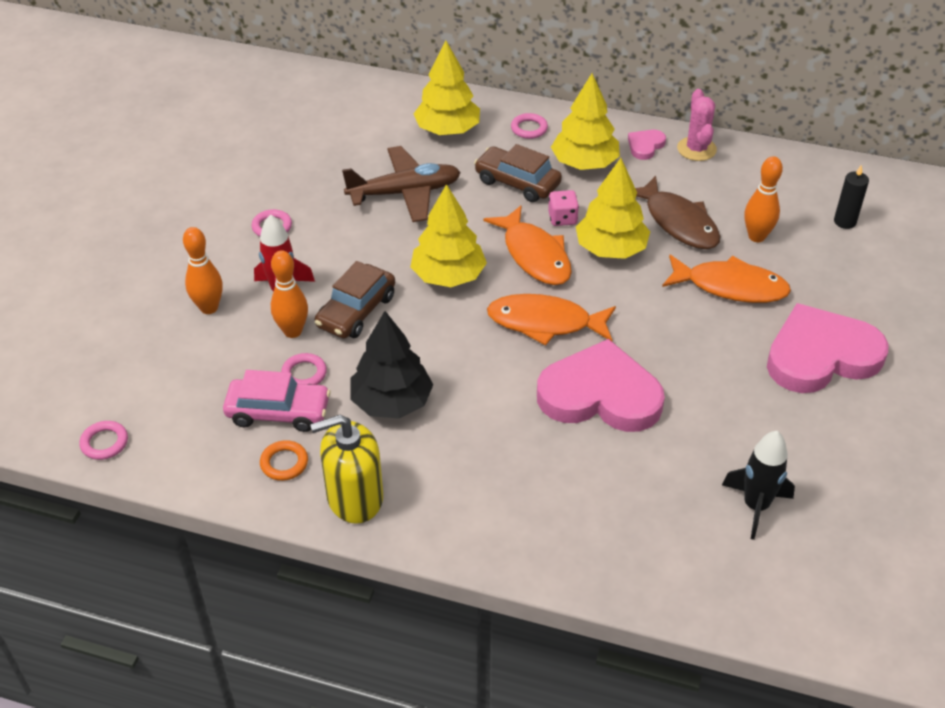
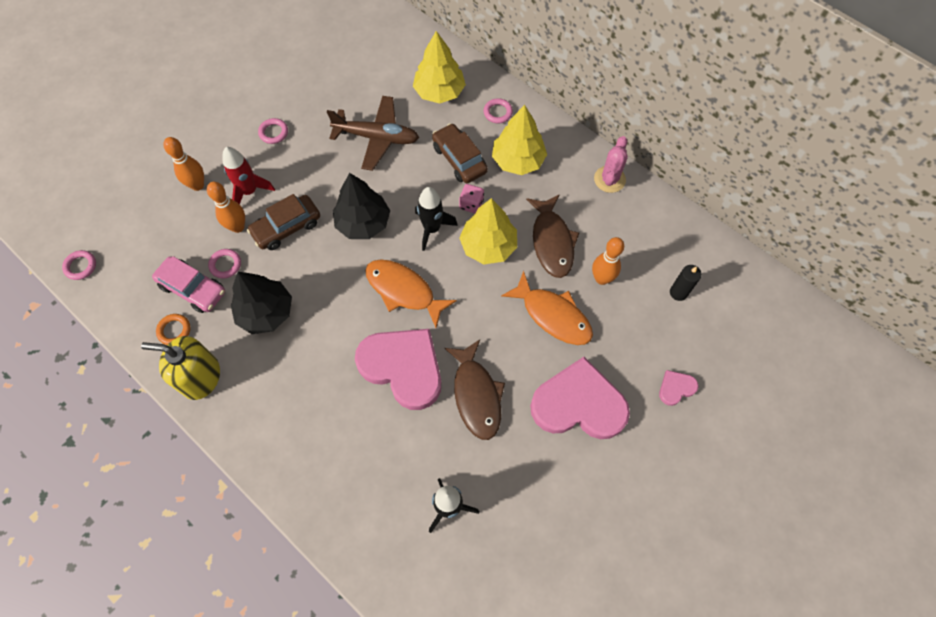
camera: 25 degrees right, 20 degrees up
(448, 276) = (363, 223): yellow tree -> black tree
(534, 255) = (432, 229): orange fish -> black rocket
(645, 146) = (573, 161): pink heart -> pink heart (676, 388)
(704, 389) = (476, 395): none -> brown fish

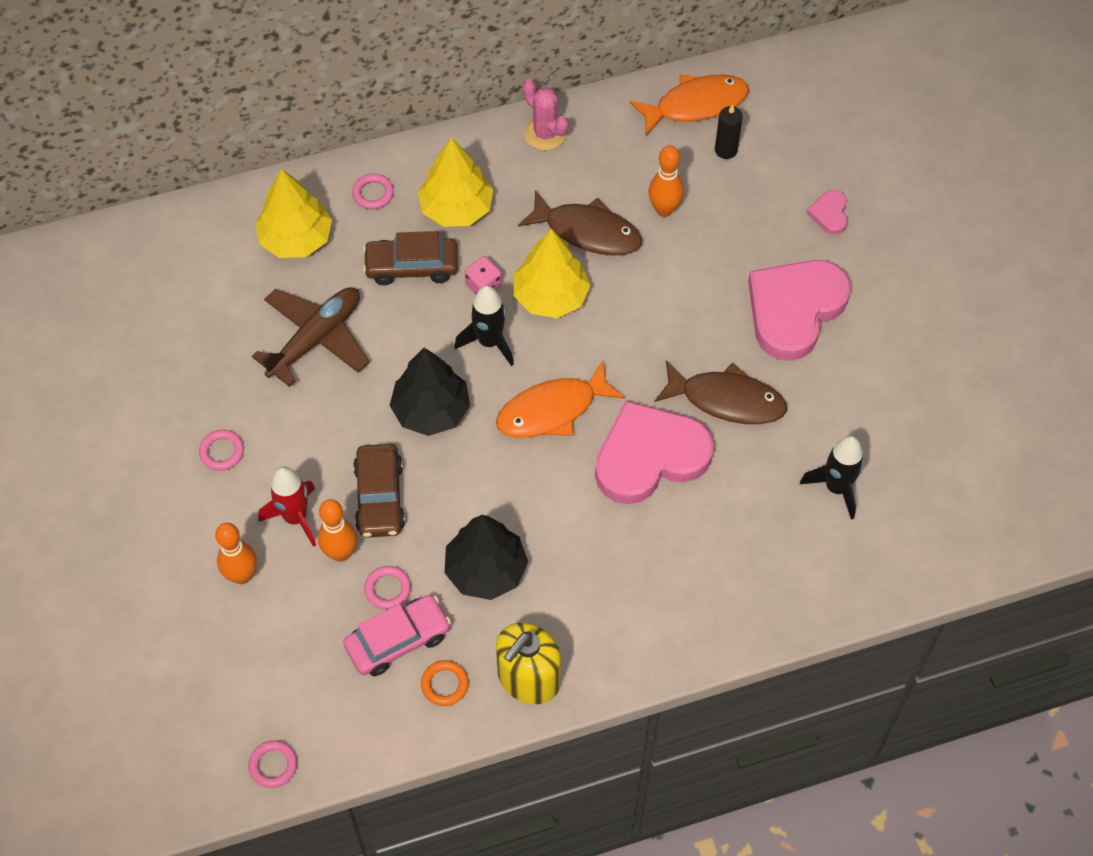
camera: 60 degrees left, 5 degrees down
(553, 315) = (678, 279): orange fish -> orange fish (695, 105)

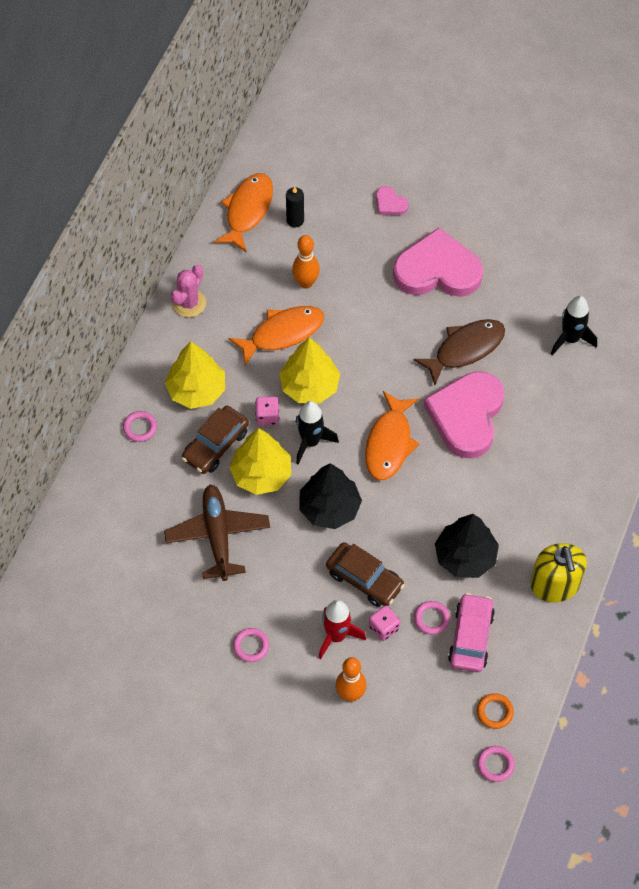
camera: 50 degrees left, 0 degrees up
(296, 239) = (131, 495): yellow tree -> yellow tree (261, 474)
(340, 553) = (384, 628): orange bowling pin -> pink dice
(444, 684) = (521, 632): orange ring -> orange ring (494, 712)
(545, 133) = (189, 303): pink cactus -> pink cactus turned 60 degrees counterclockwise
(587, 231) = (282, 333): brown fish -> orange fish
(794, 310) = (437, 270): pink heart -> pink heart turned 105 degrees clockwise

